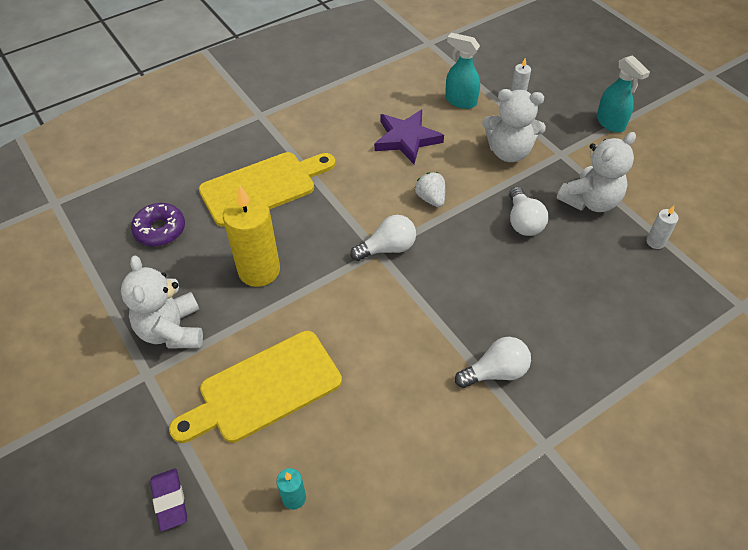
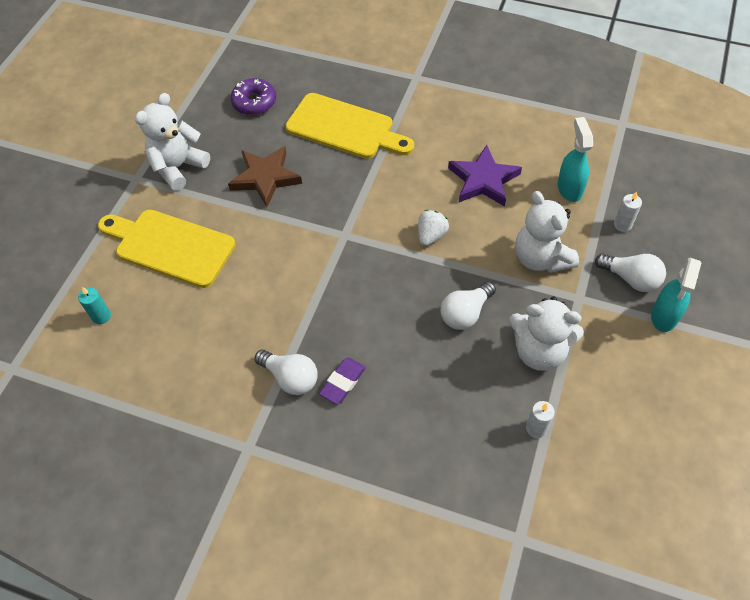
camera: 55 degrees right, 5 degrees up
(170, 501) = (57, 253): purple eraser -> purple eraser (343, 382)
(259, 270) = (265, 178): yellow candle -> brown star
(387, 248) = (352, 239): white light bulb -> white light bulb (630, 279)

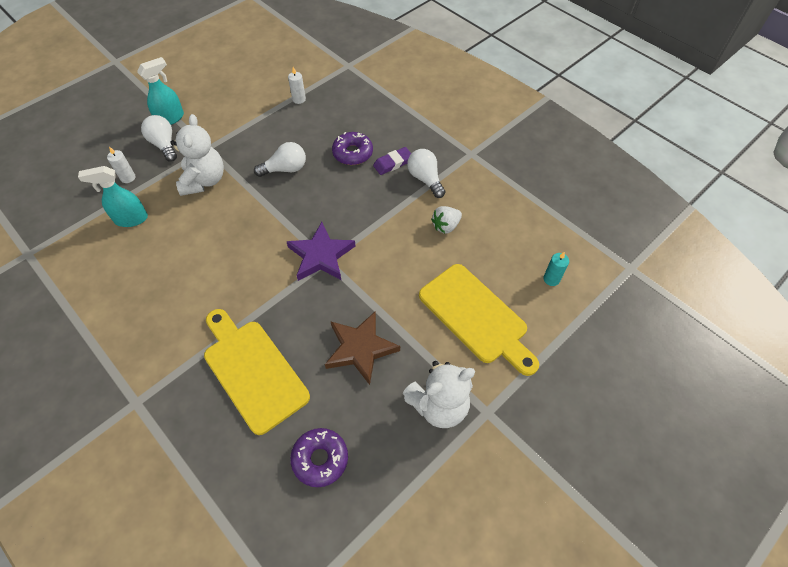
camera: 155 degrees left, 0 degrees up
(402, 373) = (352, 153): none -> purple donut
(431, 235) = (263, 230): white strawberry -> white strawberry (446, 226)
(483, 180) = (184, 256): purple star -> purple star (321, 255)
(539, 351) = (261, 131): white teddy bear -> none
(569, 188) = (131, 219): turquoise spray bottle -> turquoise spray bottle turned 60 degrees clockwise

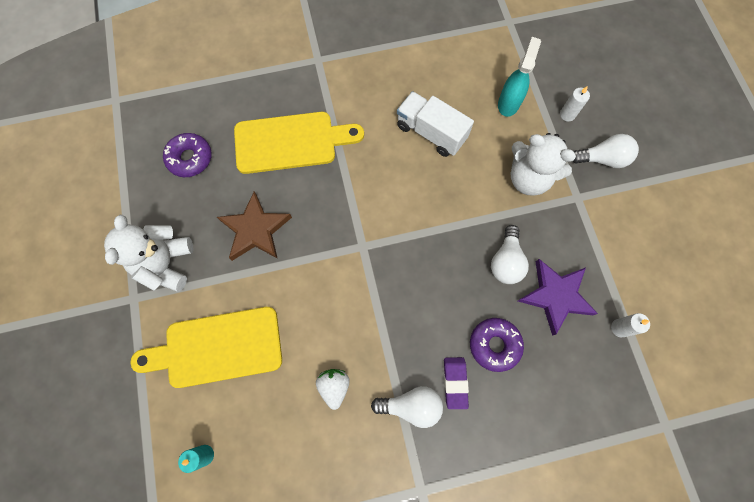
camera: 120 degrees right, 15 degrees up
(170, 118) = (644, 178): turquoise spray bottle -> none
(188, 261) = (431, 132): none -> white truck
(321, 255) = (371, 244): purple star -> purple star (555, 296)

